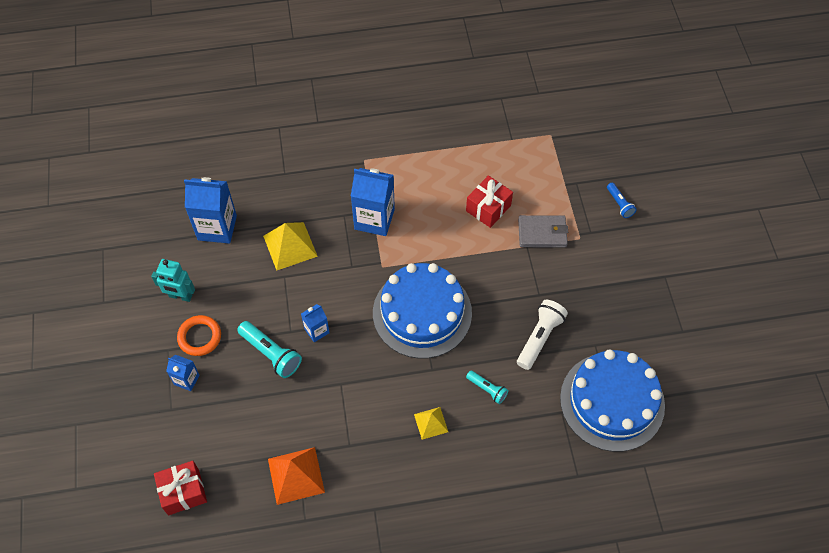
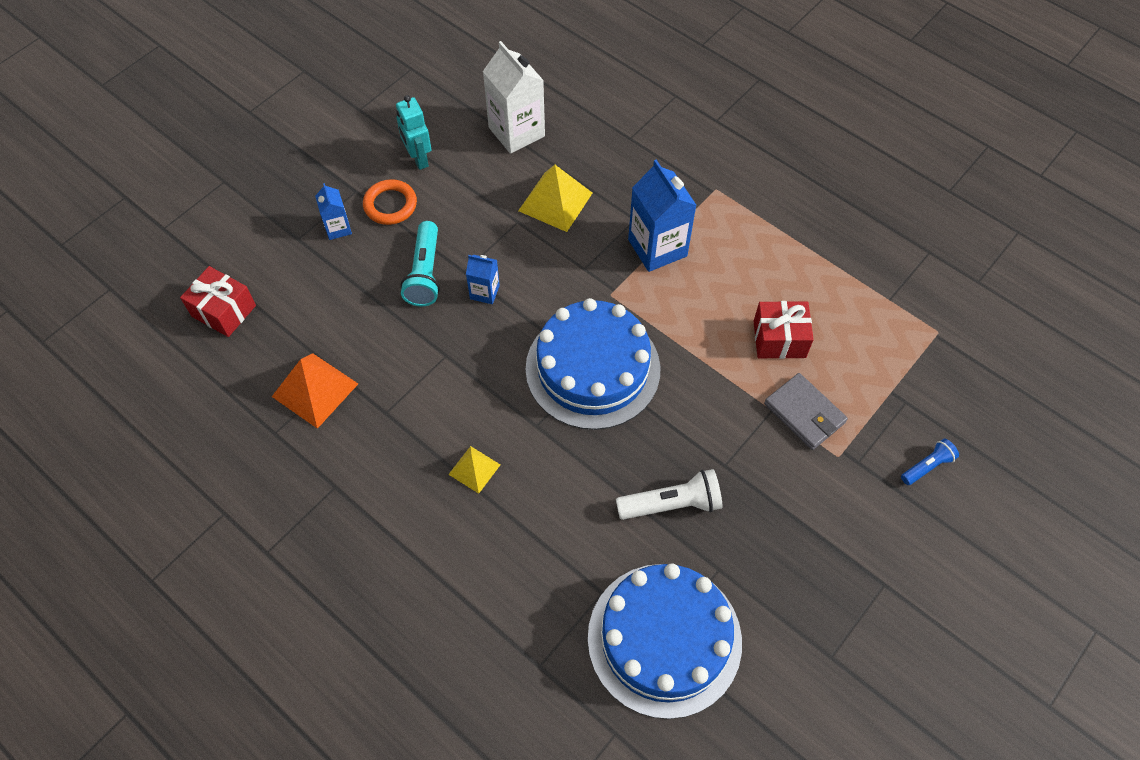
camera: 50 degrees right, 0 degrees up
(217, 228) = (516, 132): blue carton -> white carton
(487, 389) = (561, 496): turquoise flashlight -> none
(619, 204) = (927, 466): blue flashlight -> blue flashlight turned 150 degrees counterclockwise

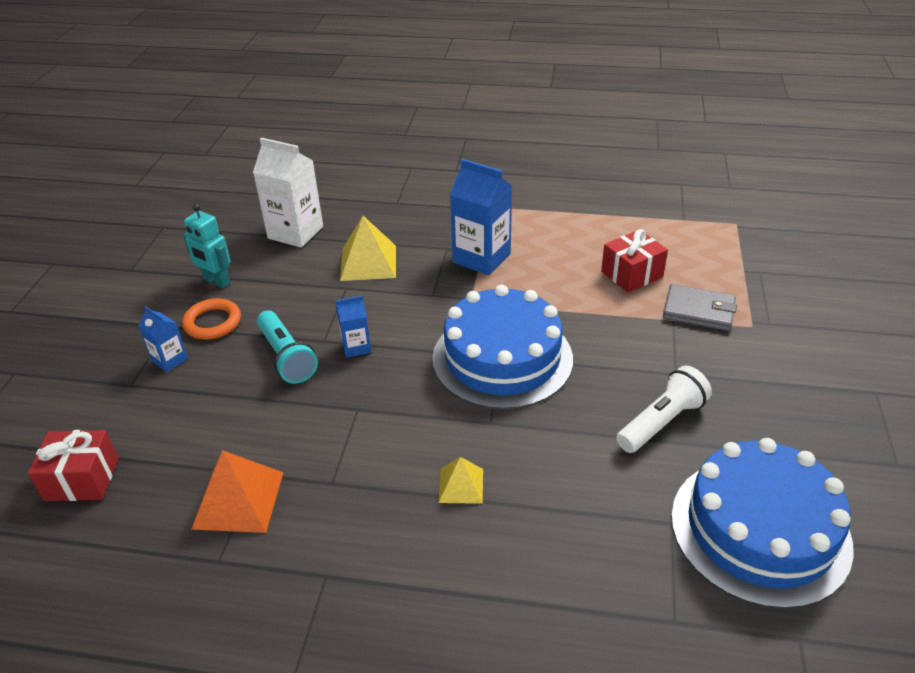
camera: 30 degrees left, 20 degrees down
(927, 466) = (818, 303): blue flashlight -> none

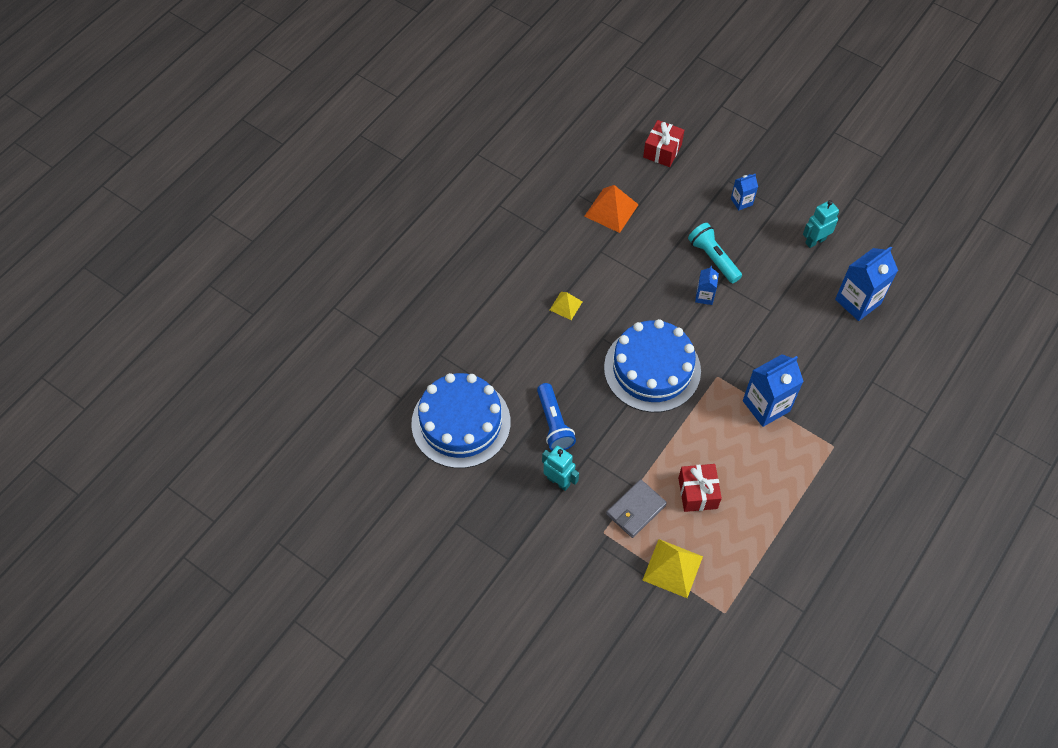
camera: 115 degrees right, 20 degrees up
(212, 322) = (768, 229): orange ring -> none
(286, 357) = (713, 258): turquoise flashlight -> turquoise flashlight turned 60 degrees clockwise
(295, 232) = (858, 301): white carton -> blue carton
(368, 262) = (795, 334): yellow pyramid -> yellow pyramid (672, 568)
(662, 422) = (553, 424): white flashlight -> blue flashlight
(733, 386) = (558, 481): none -> turquoise robot

